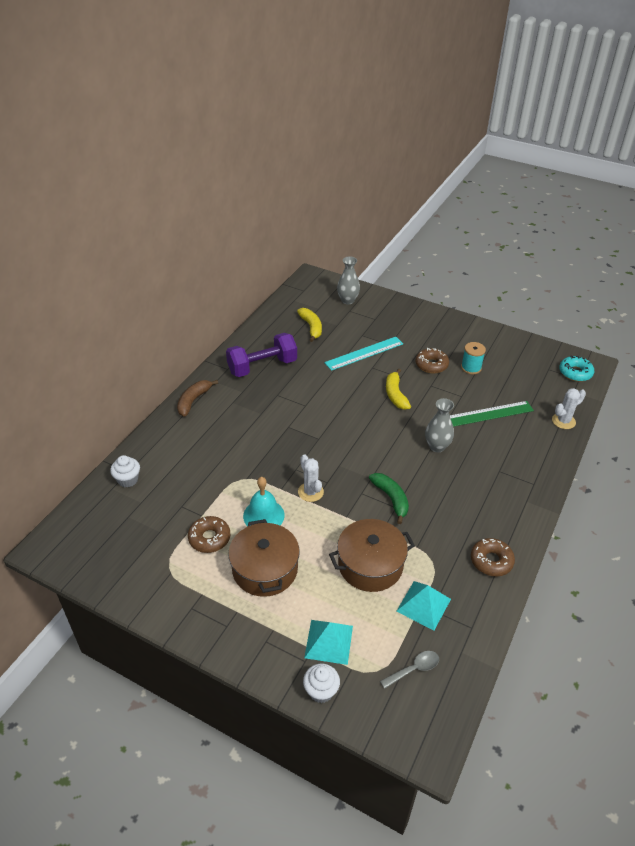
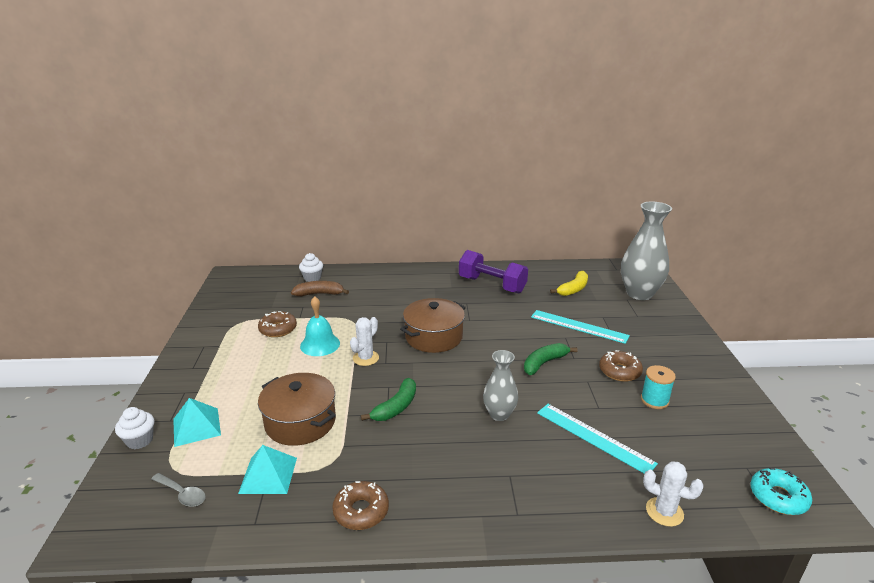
camera: 60 degrees right, 15 degrees down
(193, 401) = (417, 272): brown banana -> brown banana (319, 294)
(265, 569) = (261, 365): brown pot -> brown pot (433, 337)
(347, 300) = (639, 293): grey vase -> grey vase, size x1.76
(395, 394) = (544, 363): yellow banana -> green banana
(488, 414) = (594, 437): green ruler -> turquoise ruler

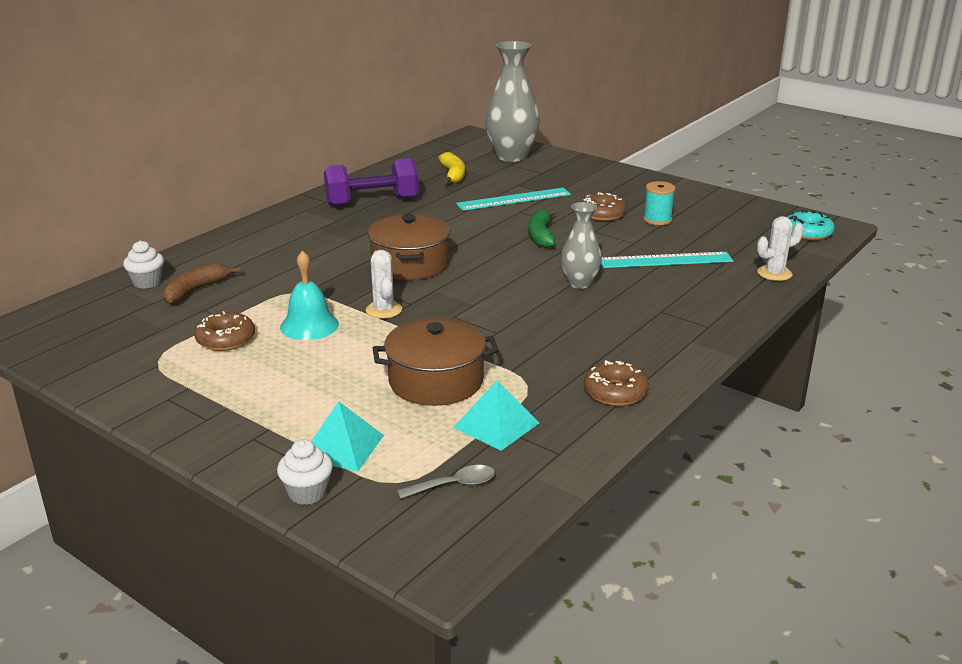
camera: 50 degrees left, 0 degrees up
(396, 407) = (493, 324): green banana -> none

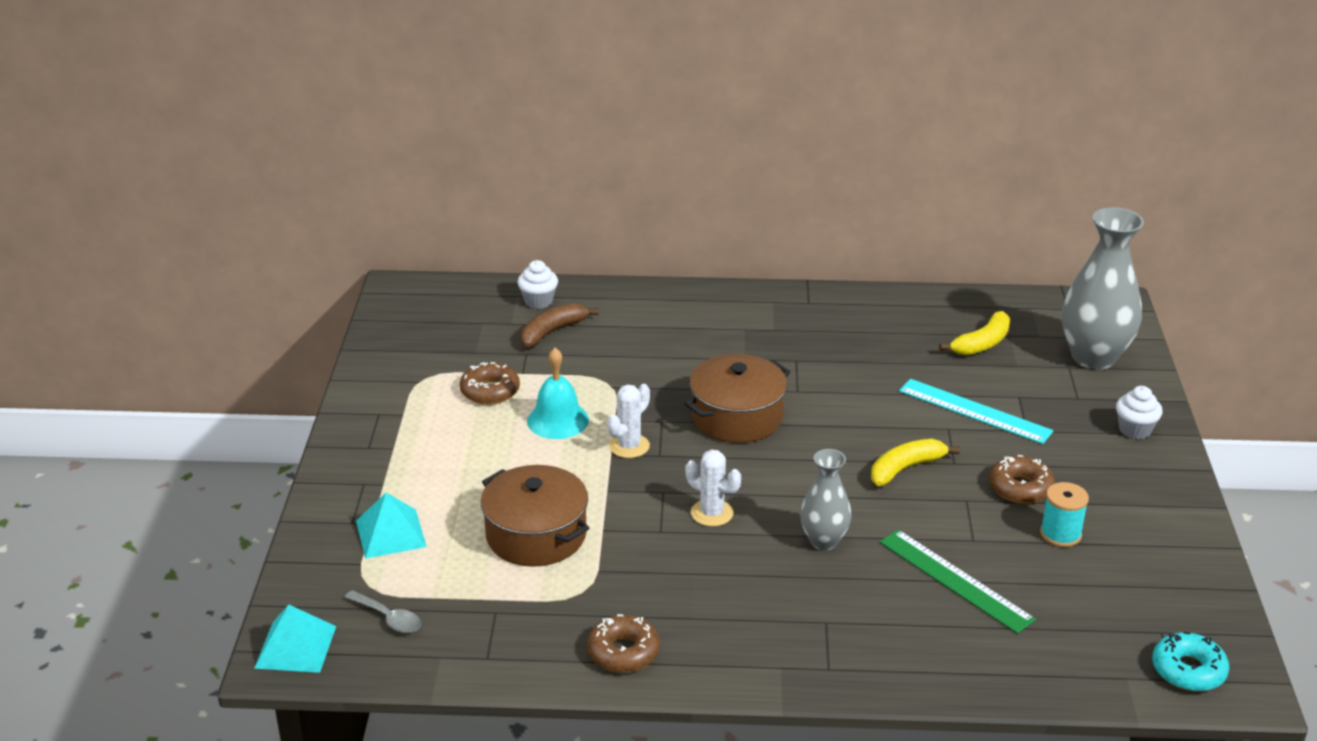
camera: 55 degrees right, 5 degrees up
(196, 290) = (552, 332): brown banana -> brown banana turned 45 degrees counterclockwise
(307, 493) = (316, 547): white cupcake -> white cupcake (1134, 430)
(372, 202) = (843, 329): purple dumbbell -> none
(496, 425) = (498, 602): turquoise pyramid -> turquoise pyramid (295, 647)
(541, 235) = (905, 468): green banana -> yellow banana
(665, 260) = (955, 580): turquoise ruler -> green ruler
(774, 273) = (1025, 678): white cactus -> white cactus (712, 513)

